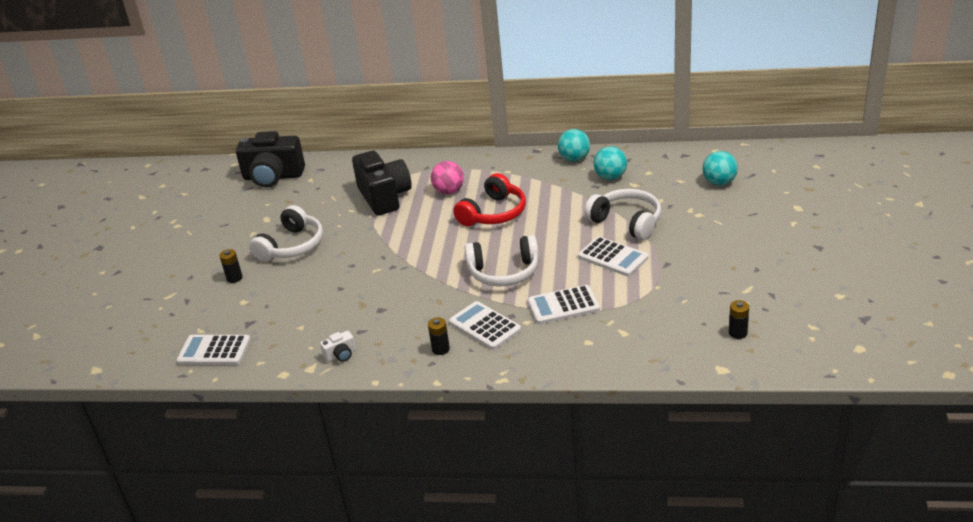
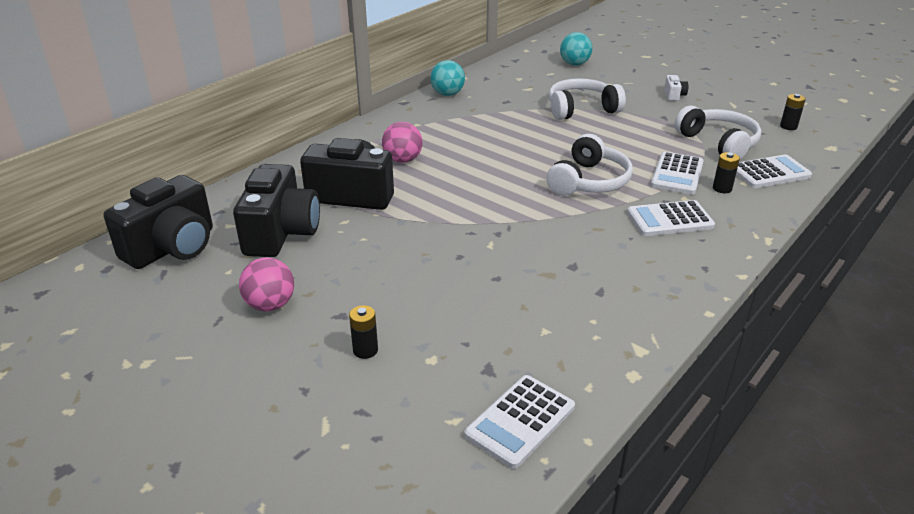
camera: 60 degrees left, 0 degrees up
(249, 231) = (270, 305): none -> pink ball
(292, 246) = (357, 283): white headphones -> white headphones (718, 143)
(318, 198) = (281, 233): none -> black camera
(341, 355) = (634, 319): white camera -> white camera (674, 95)
(440, 349) = (685, 255): black battery -> black battery (722, 188)
(493, 213) = (479, 153): red headphones -> none
(610, 177) = (502, 92): turquoise ball -> none
(612, 257) = (627, 131): white calculator -> white calculator (769, 173)

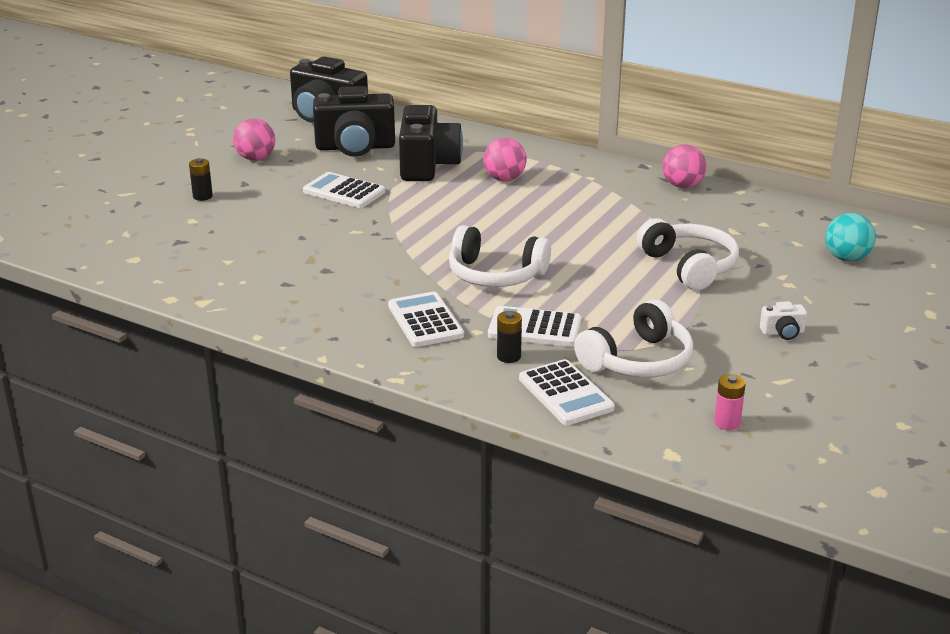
camera: 80 degrees right, 5 degrees down
(447, 94) = (682, 186): turquoise ball -> pink ball
(520, 421) = (122, 256): white calculator -> white calculator (344, 191)
(788, 126) = (727, 423): black battery -> pink battery

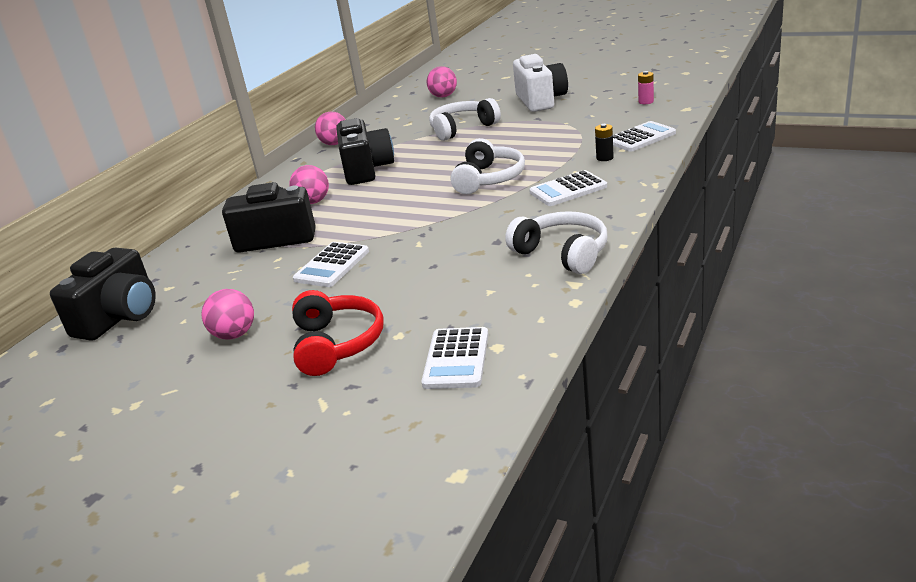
camera: 90 degrees left, 0 degrees up
(202, 196) = (336, 344): black battery -> red headphones
(355, 147) = (221, 281): black camera -> black camera (366, 170)
(534, 328) = (563, 156): white calculator -> white calculator (456, 359)
(638, 361) = (591, 126): white headphones -> white headphones (562, 253)
(782, 333) = (540, 101): white camera -> white camera, size x2.44
(846, 258) = (443, 96): turquoise ball -> pink ball

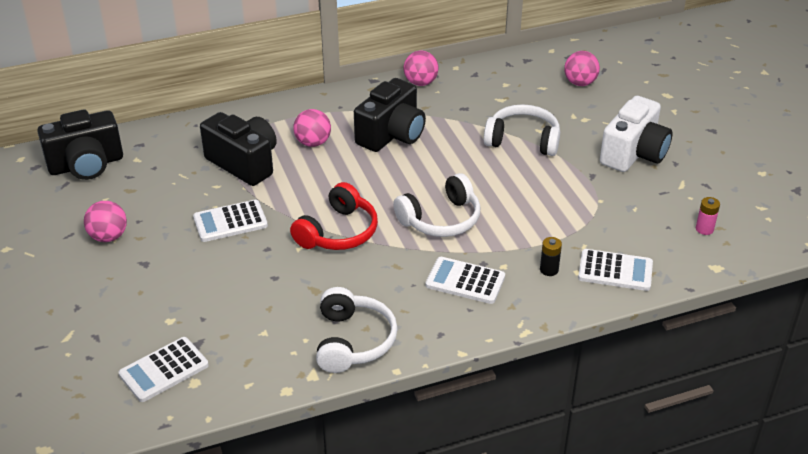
camera: 40 degrees right, 10 degrees up
(336, 344) = (136, 296): red headphones -> red headphones (338, 232)

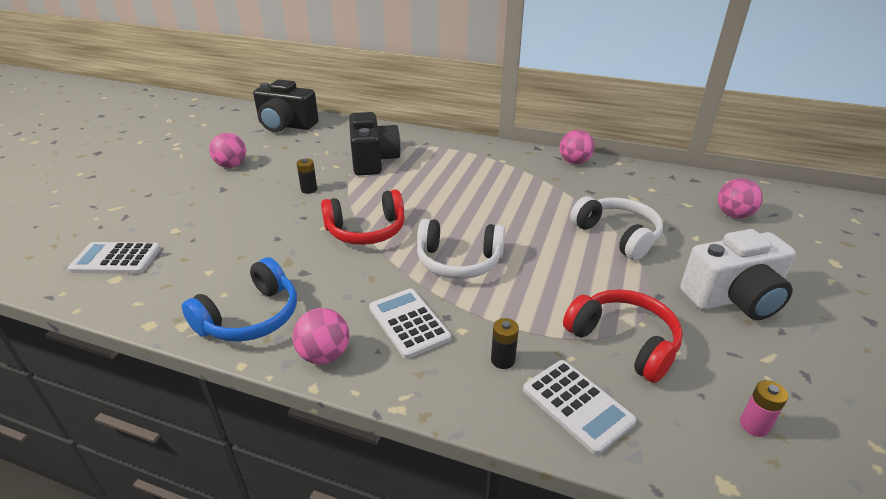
camera: 40 degrees right, 5 degrees down
(230, 222) = (309, 189): white calculator -> black battery
(313, 143) = (437, 167): pink ball -> pink ball (324, 355)
(353, 341) = (251, 317): white headphones -> blue headphones
(391, 135) = (503, 185): black camera -> none
(602, 218) = (624, 342): none -> red headphones

